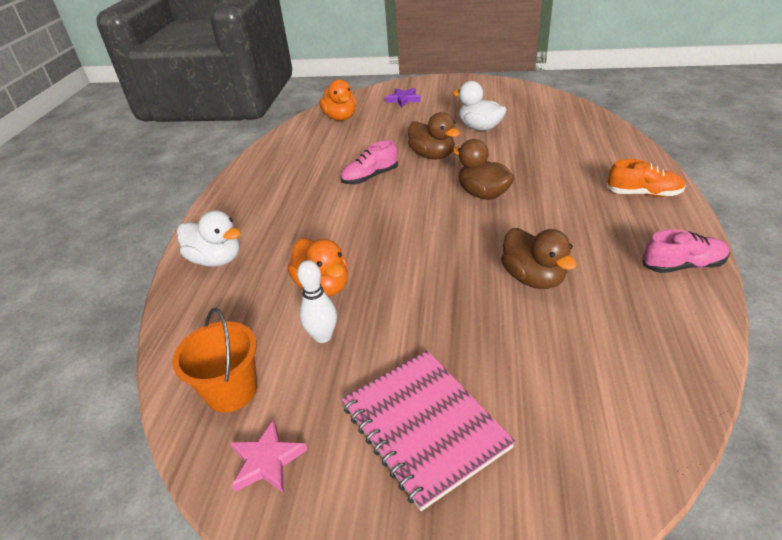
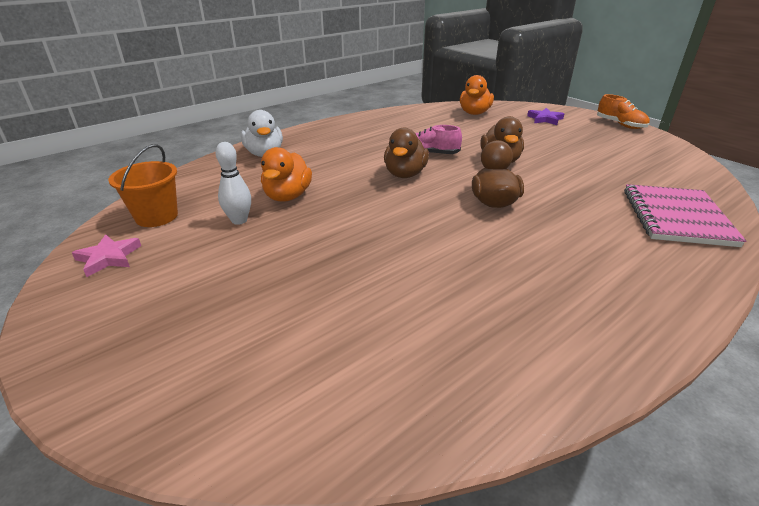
camera: 40 degrees right, 5 degrees down
(424, 426) = (194, 302): pink notebook -> pink notebook (676, 217)
(479, 128) = (577, 160): white duck -> none
(533, 278) = (425, 274): brown duck -> brown duck (405, 174)
(643, 193) = (659, 279): orange shoe -> orange shoe (620, 125)
(682, 265) = (587, 354): pink shoe -> none

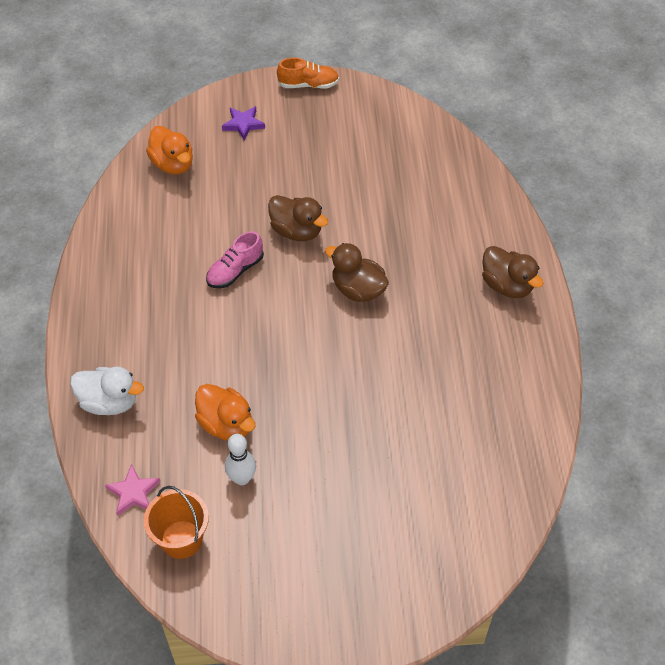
camera: 55 degrees left, 20 degrees up
(109, 258) = (231, 591): pink star -> pink star (133, 493)
(405, 174) = (260, 315): brown duck -> brown duck (507, 285)
(676, 217) = (465, 204): pink notebook -> none

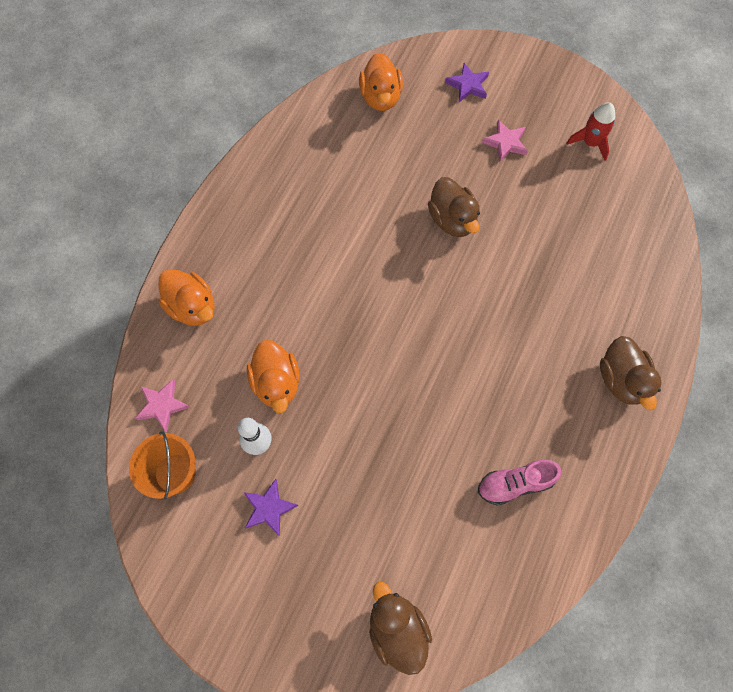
camera: 30 degrees right, 15 degrees up
(109, 402) = (192, 307): white duck -> orange duck
(235, 271) = (373, 233): pink shoe -> pink shoe (514, 484)
(283, 522) = (269, 508): none -> purple star
(303, 154) = (505, 143): none -> pink star
(308, 85) = (553, 71): orange shoe -> none
(358, 290) = (473, 309): brown duck -> brown duck (397, 629)
(373, 126) = (590, 143): none -> red rocket

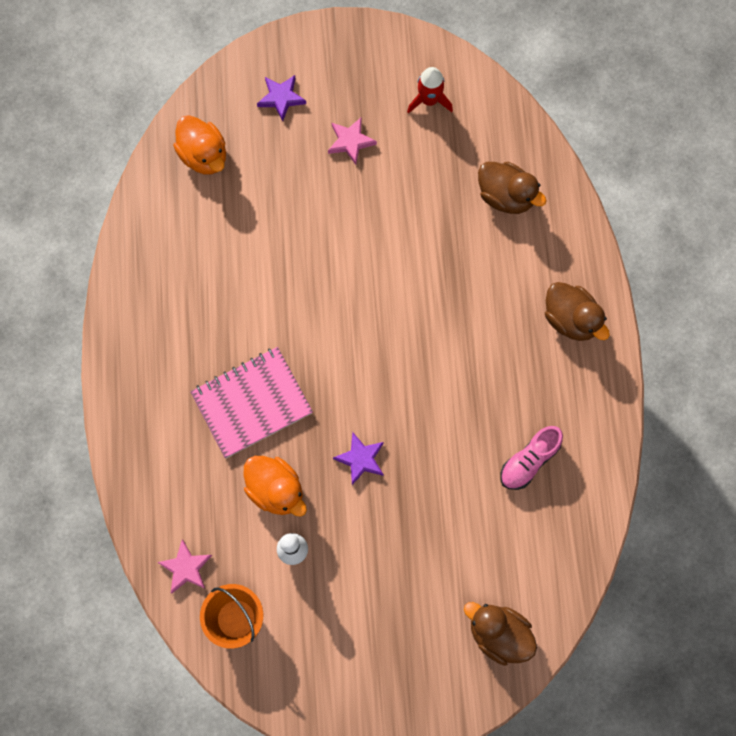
camera: 30 degrees left, 5 degrees up
(192, 307) = (154, 464): orange duck -> none
(269, 508) = (336, 600): purple star -> purple star (360, 459)
(301, 301) = (252, 403): none -> pink notebook
(452, 220) = (344, 248): brown duck -> brown duck (506, 196)

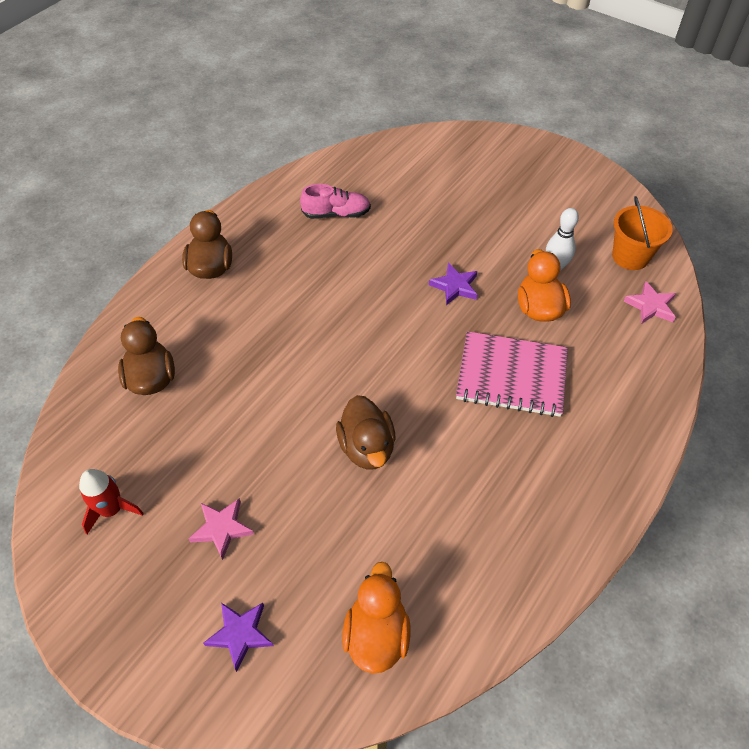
camera: 140 degrees left, 20 degrees down
(498, 634) = (450, 152): brown duck -> brown duck (367, 447)

